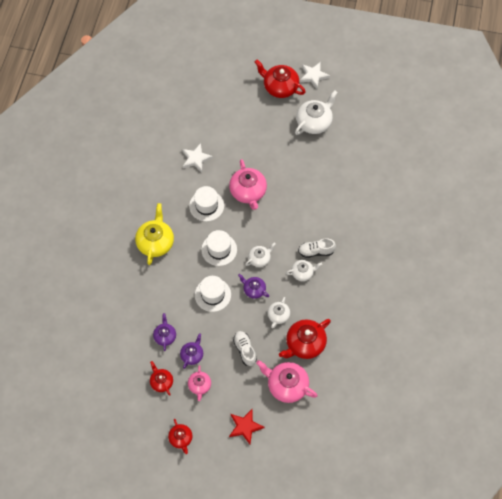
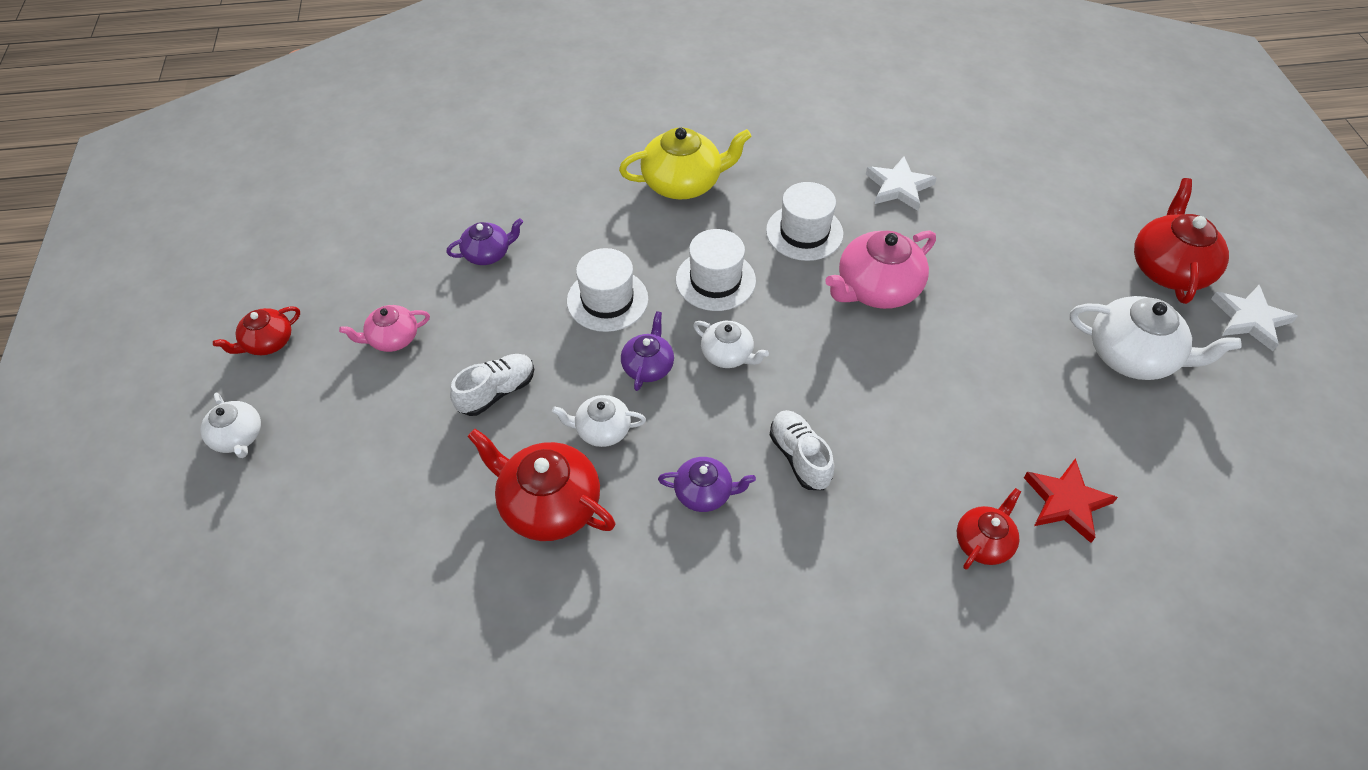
camera: 70 degrees right, 10 degrees down
(161, 382) = (387, 277): red teapot -> red teapot (983, 542)
(192, 355) = (459, 307): purple teapot -> purple teapot (704, 493)
(245, 427) = (312, 446): red star -> red star (1066, 502)
(287, 385) = (431, 498): pink teapot -> none
(302, 273) = (731, 446): white teapot -> white teapot (238, 437)

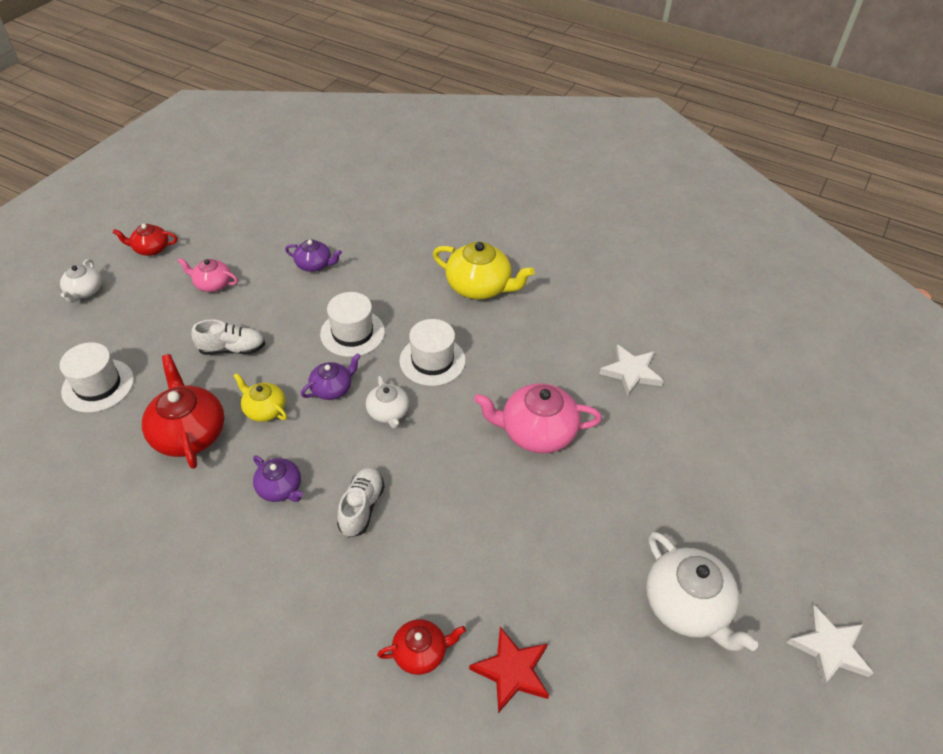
camera: 35 degrees right, 5 degrees down
(602, 430) = (264, 409): white teapot -> yellow teapot
(804, 232) = (526, 364): white hat -> white hat (98, 385)
(1169, 269) = (796, 562): red teapot -> none

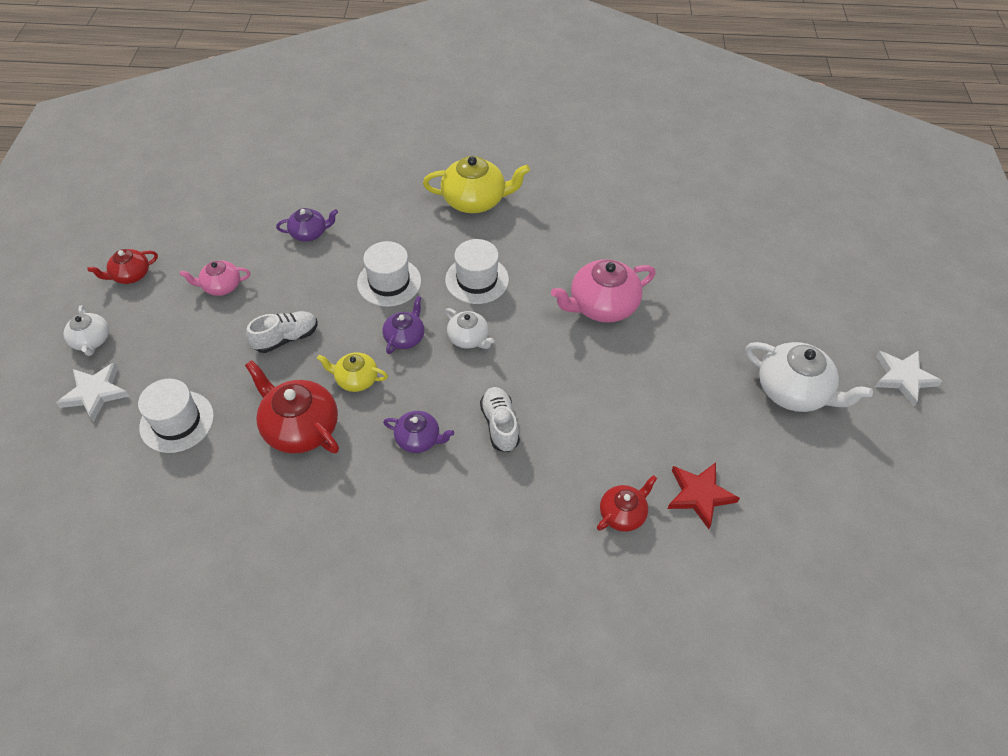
camera: 25 degrees left, 5 degrees up
(631, 372) = (646, 228): white star -> white star (95, 393)

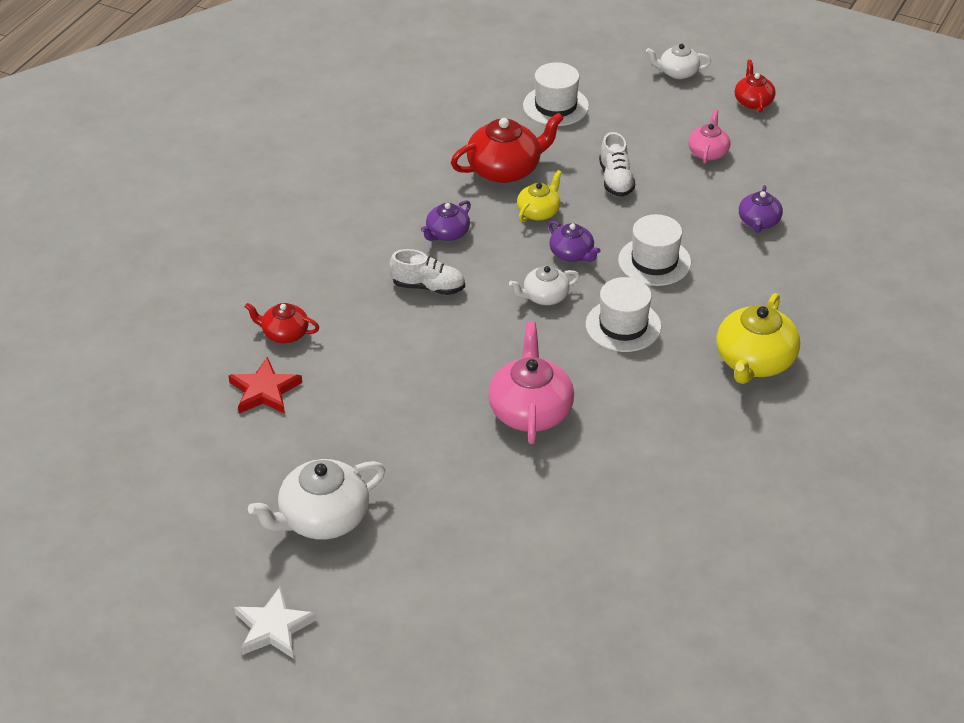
camera: 115 degrees right, 10 degrees down
(95, 393) = (614, 69): white star -> none
(623, 513) = (284, 333): red teapot -> red teapot turned 120 degrees clockwise

